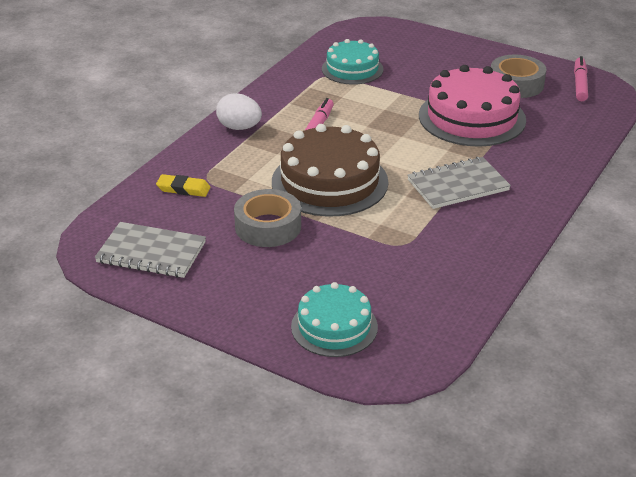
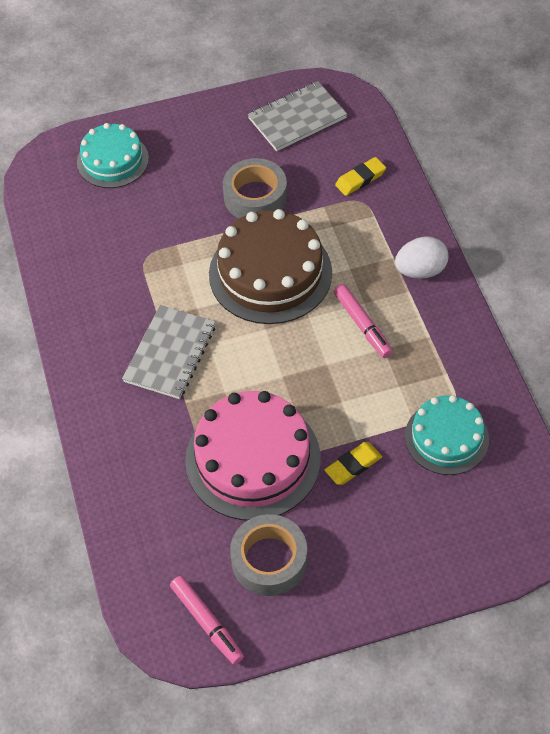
camera: 135 degrees right, 20 degrees up
(418, 87) = (353, 465): none -> yellow eraser

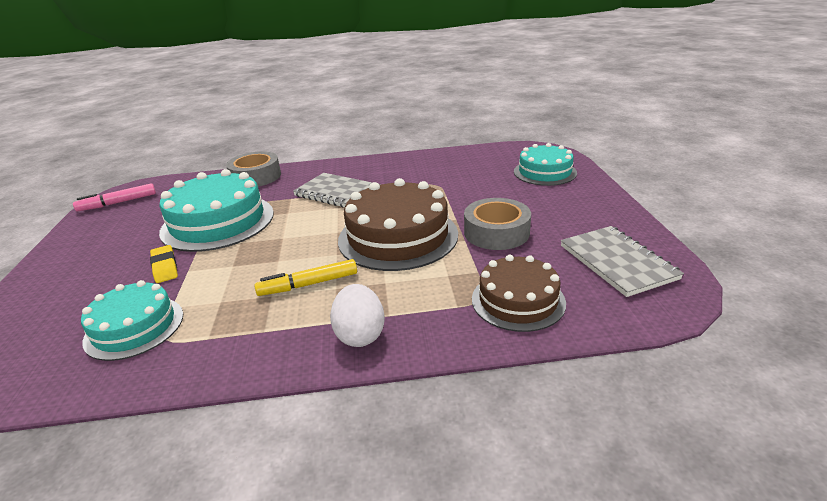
camera: 100 degrees right, 25 degrees down
(253, 459) = (218, 222): pink cake -> turquoise cake
(269, 560) = (131, 225): grey tape -> grey tape (256, 177)
(360, 179) = (518, 300): yellow eraser -> brown cake
(362, 325) = (308, 284): pink marker -> yellow marker

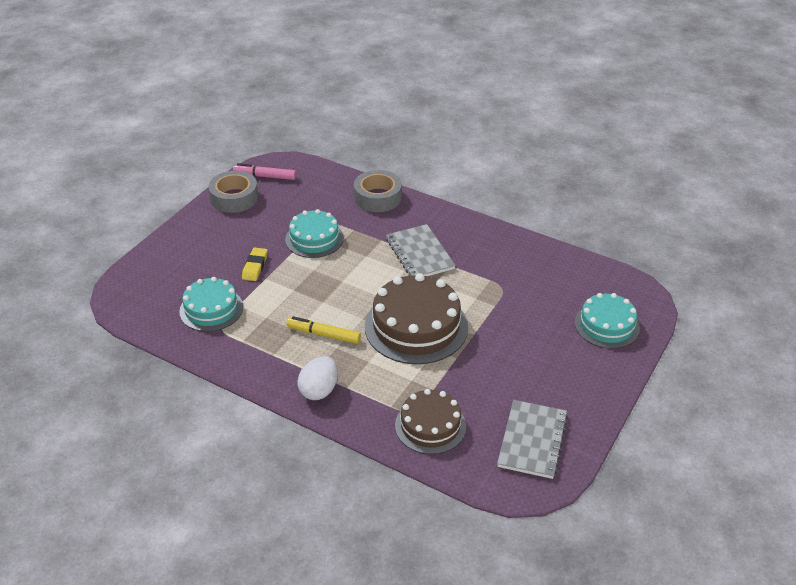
camera: 35 degrees right, 10 degrees up
(218, 222) = (314, 239): turquoise cake -> turquoise cake, size x0.62
(496, 232) = (486, 364): grey tape -> grey tape (234, 198)

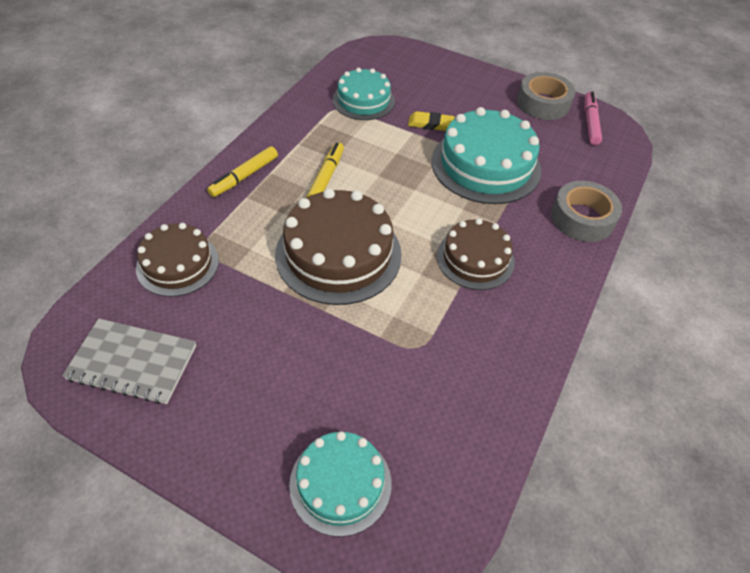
camera: 85 degrees right, 10 degrees up
(314, 239) = (486, 165): turquoise cake -> turquoise cake, size x1.61
(319, 390) = (244, 176): white egg -> yellow marker
(419, 254) = (475, 259): grey notebook -> brown cake

